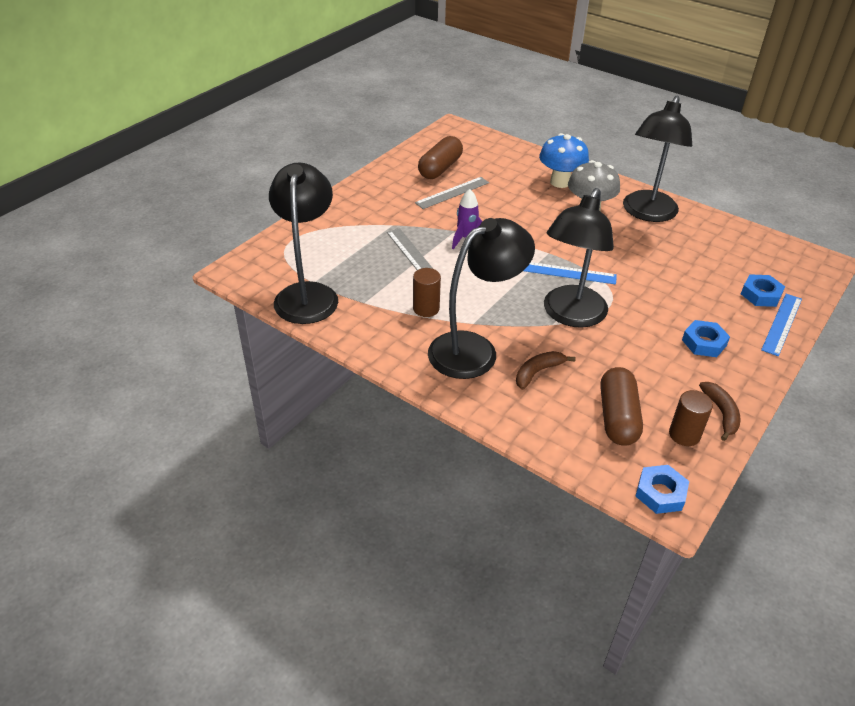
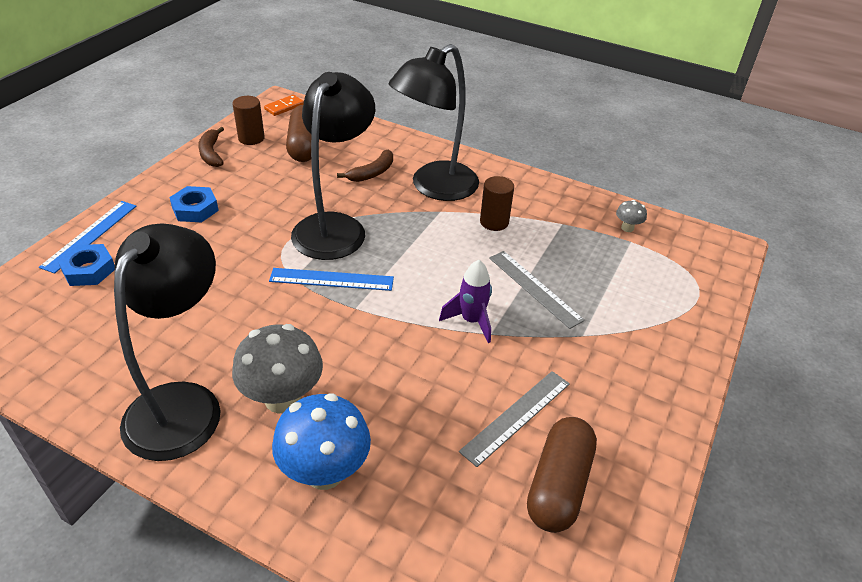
camera: 170 degrees right, 0 degrees up
(307, 294) = (627, 228): black lamp -> grey mushroom
(660, 493) = (284, 107): blue nut -> orange domino

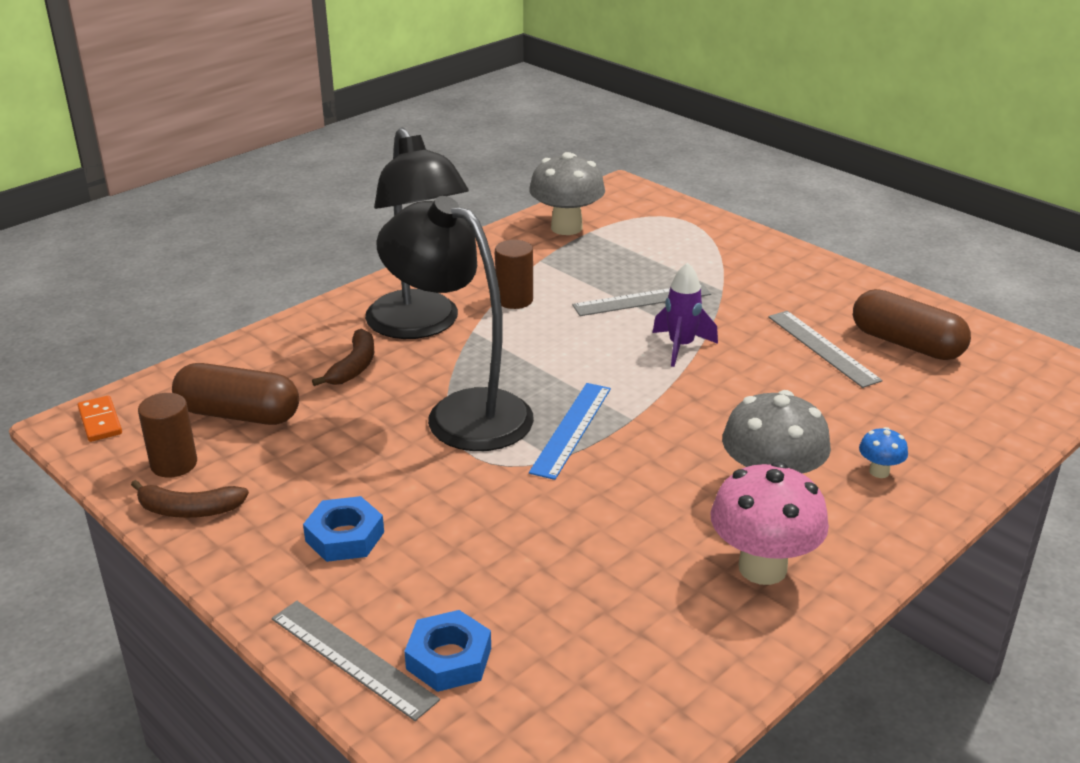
camera: 70 degrees left, 10 degrees down
(90, 235) = (352, 658): blue ruler -> grey ruler
(183, 403) = (762, 568): black lamp -> pink mushroom
(325, 472) = (879, 472): blue mushroom -> blue mushroom, size x0.46
(372, 173) = (353, 367): brown banana -> brown banana turned 45 degrees clockwise
(627, 228) = (566, 228): grey mushroom -> grey mushroom, size x2.17

